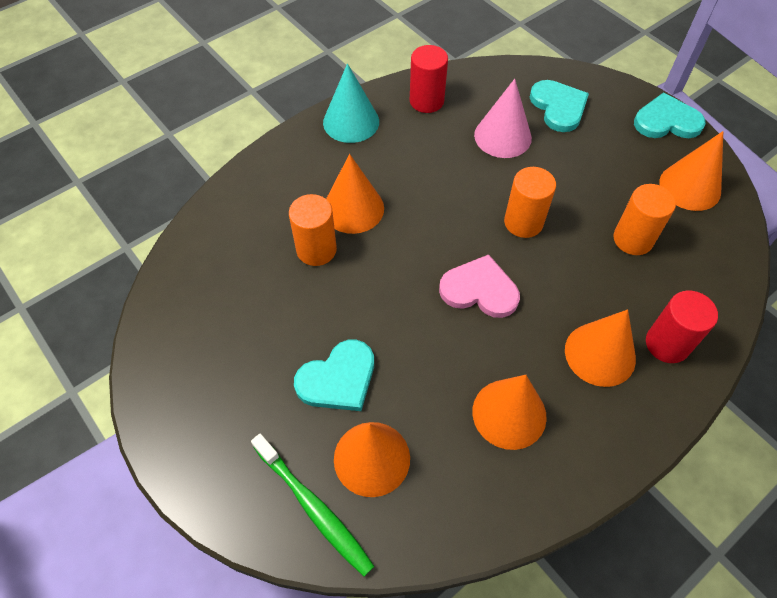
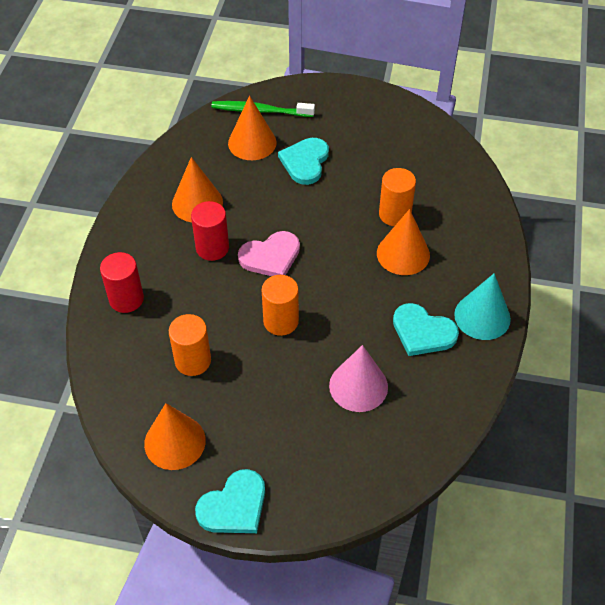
camera: 140 degrees right, 5 degrees down
(426, 101) = (449, 377): red cylinder -> red cylinder (212, 248)
(558, 107) = (339, 452): turquoise heart -> turquoise heart (422, 332)
(600, 354) = (166, 266): orange cone -> none

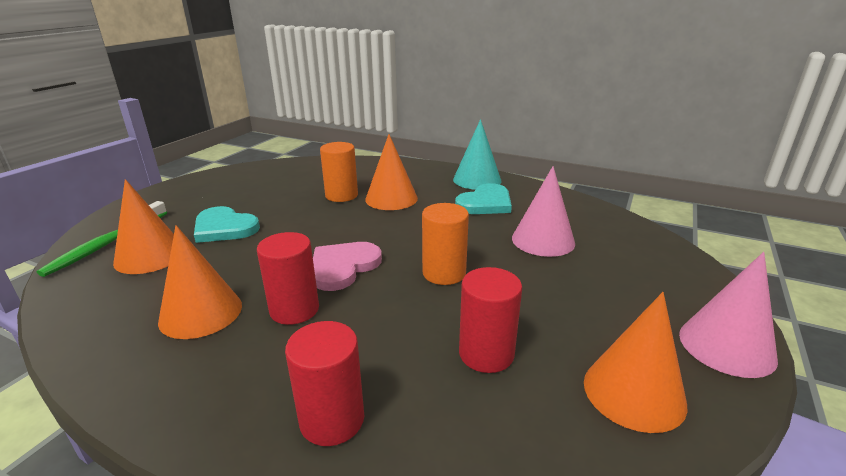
camera: 75 degrees left, 25 degrees down
(193, 361) = (486, 354): orange cylinder -> red cylinder
(234, 506) = (726, 346): turquoise heart -> pink cone
(271, 256) = (343, 267): pink heart -> pink heart turned 135 degrees counterclockwise

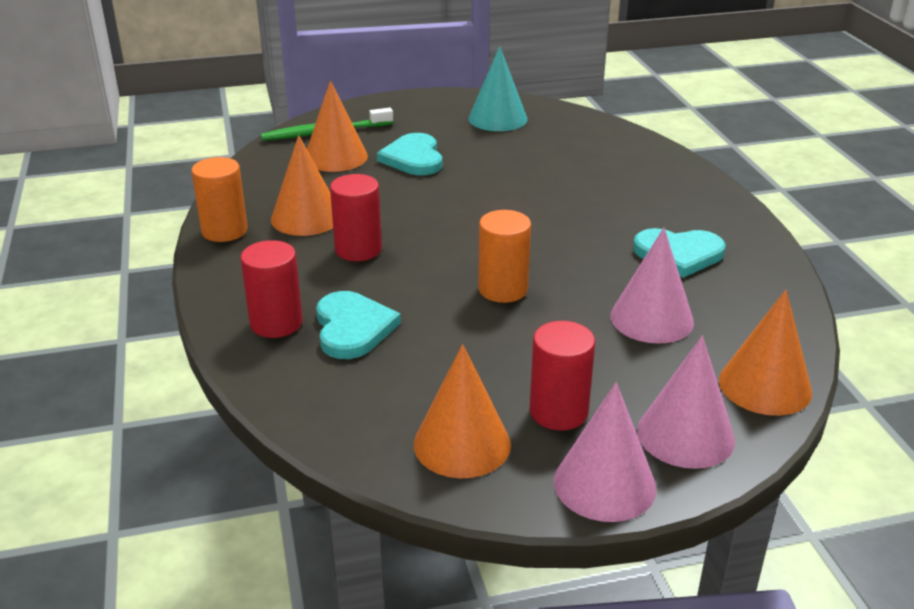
camera: 50 degrees right, 5 degrees up
(341, 195) = (554, 174): orange cylinder -> orange cylinder (224, 231)
(343, 267) = (440, 239): pink heart -> none
(391, 198) = (594, 200): orange cone -> orange cone (765, 386)
(403, 371) = (352, 328): none -> turquoise heart
(477, 180) = (729, 225): turquoise cone -> turquoise cone (497, 119)
(486, 354) = (419, 356): red cylinder -> red cylinder (558, 412)
(682, 287) = (685, 435): none -> pink cone

